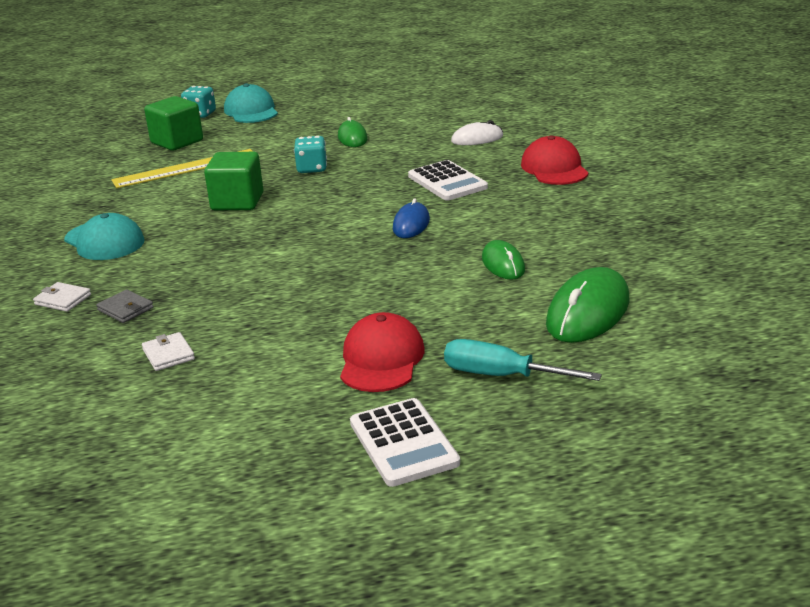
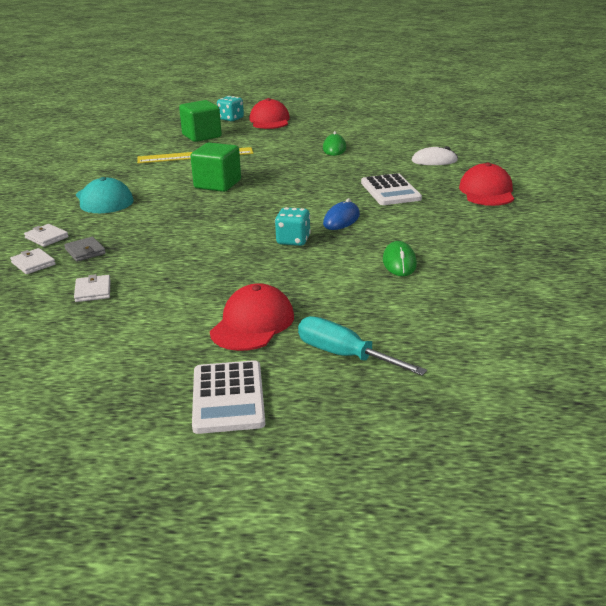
camera: 15 degrees right, 0 degrees up
(69, 334) = (33, 263): none -> white wallet
(251, 111) = (269, 120): turquoise cap -> red cap
(312, 169) = (289, 167): turquoise dice -> turquoise dice (293, 241)
(588, 312) = (451, 314): green mouse -> none

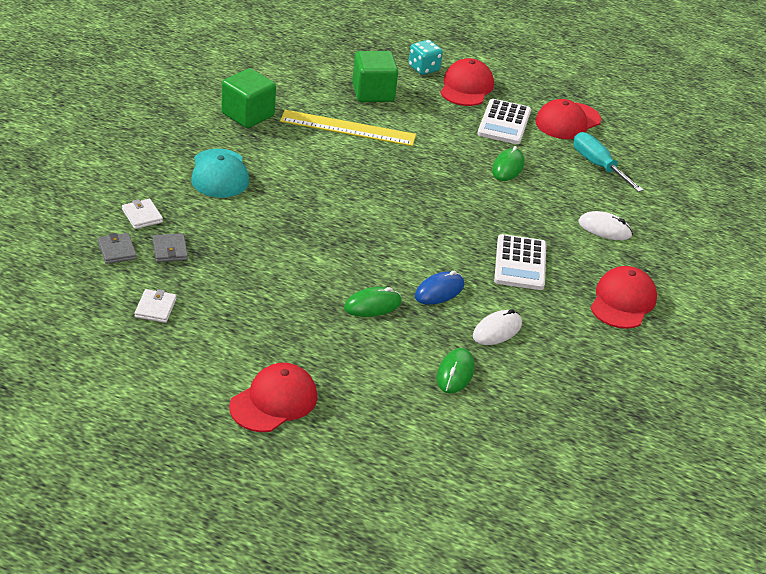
camera: 15 degrees right, 10 degrees up
(33, 263) = (117, 250): white wallet -> grey wallet
(217, 184) = (345, 188): green cube -> green cube (248, 115)
(228, 397) = (211, 475): white calculator -> white calculator (504, 123)
(293, 241) = (372, 305): turquoise dice -> green mouse
(344, 355) = (331, 467): turquoise screwdriver -> turquoise screwdriver (598, 165)
(356, 120) = (567, 121): none -> red cap
(409, 229) = (497, 330): none -> white mouse

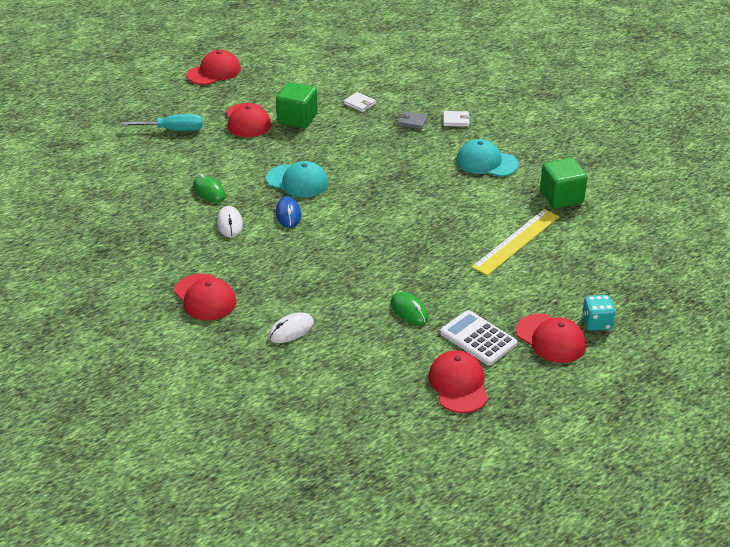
camera: 125 degrees right, 0 degrees up
(117, 250) = (425, 103): grey wallet -> none
(161, 498) = (214, 72): none -> red cap
(372, 305) = (297, 181): green mouse -> turquoise cap
(373, 93) = (566, 275): green cube -> green cube (297, 118)
(520, 263) = (286, 264): white calculator -> none
(598, 165) = (377, 371): turquoise screwdriver -> turquoise screwdriver (173, 130)

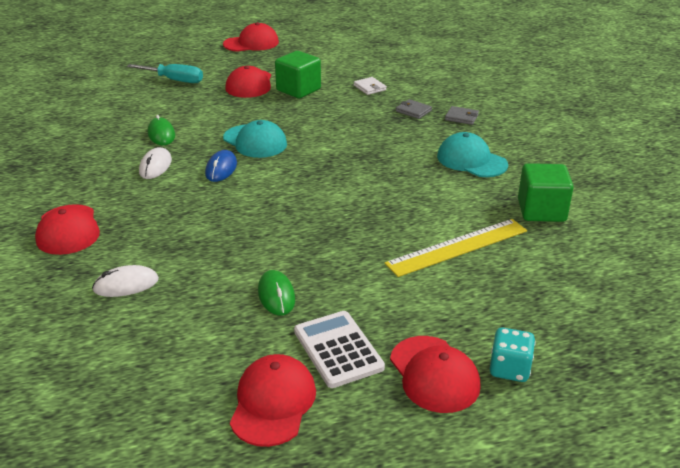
camera: 20 degrees right, 5 degrees down
(456, 120) = (461, 117): white wallet -> grey wallet

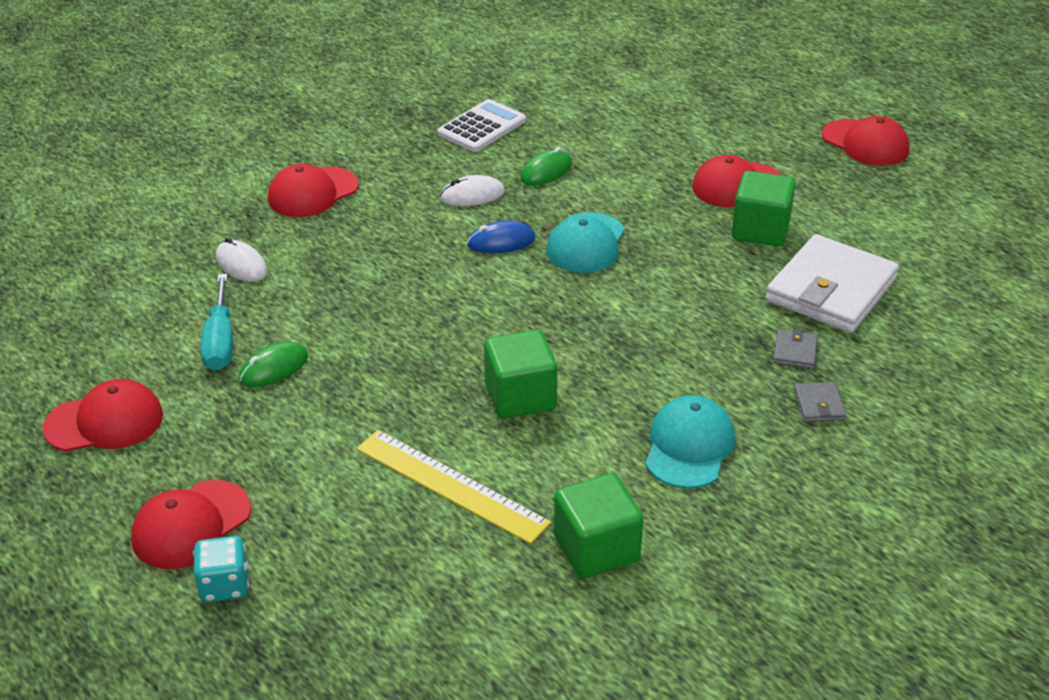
camera: 65 degrees right, 5 degrees up
(174, 80) = (691, 128): turquoise screwdriver -> turquoise screwdriver (220, 341)
(338, 349) = (202, 441): white calculator -> white calculator (482, 127)
(369, 88) = (831, 290): white wallet -> white wallet, size x2.48
(389, 201) = (520, 397): none -> green cube

